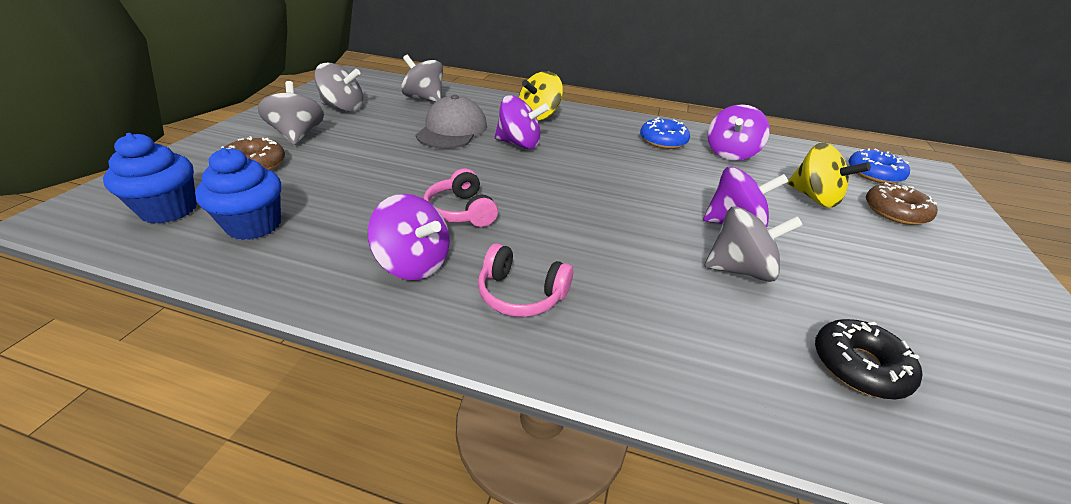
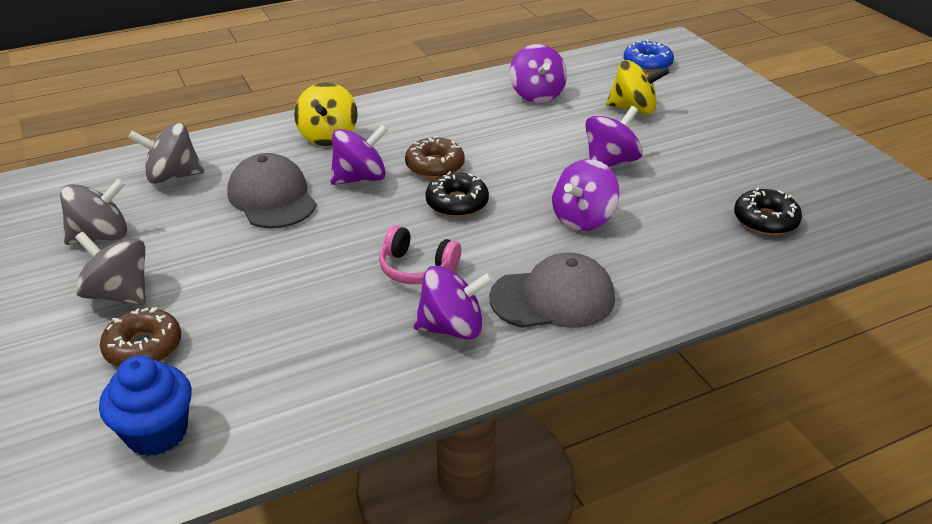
camera: 40 degrees left, 0 degrees up
(254, 225) = (269, 389): blue cupcake -> none
(521, 293) = (553, 298): pink headphones -> grey cap
(558, 188) = (457, 203): none -> black donut
(643, 250) = (583, 219): none -> purple spinning top
(663, 141) = (472, 108): blue donut -> none
(739, 269) = (652, 196): grey spinning top -> none
(895, 212) = (689, 94): brown donut -> brown donut (435, 166)

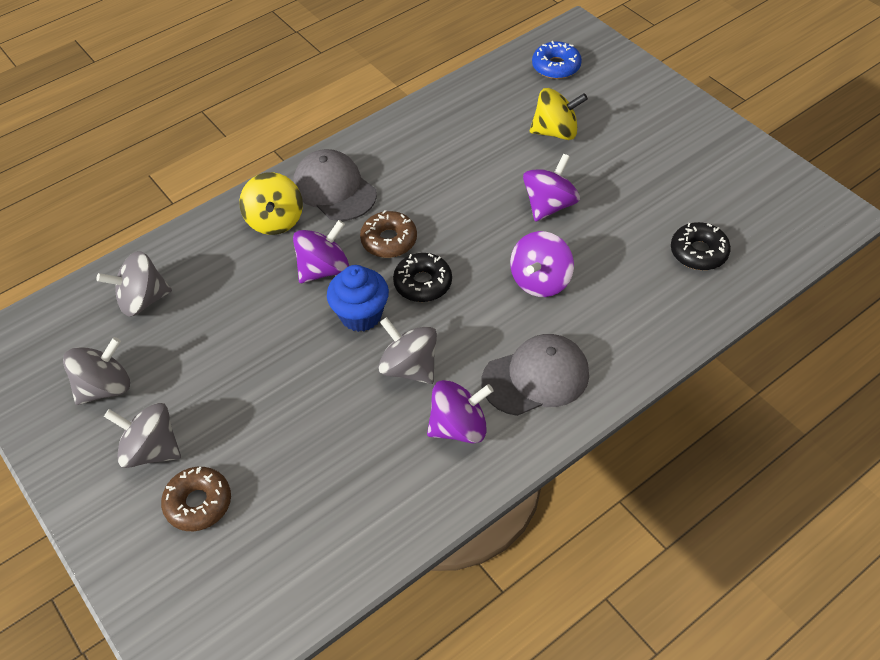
camera: 10 degrees left, 15 degrees up
(157, 433) = (246, 586): blue cupcake -> blue cupcake (361, 315)
(272, 197) = (249, 309): grey cap -> grey cap (334, 189)
(417, 268) = (409, 367): pink headphones -> grey spinning top
(536, 95) = (460, 128): purple spinning top -> none

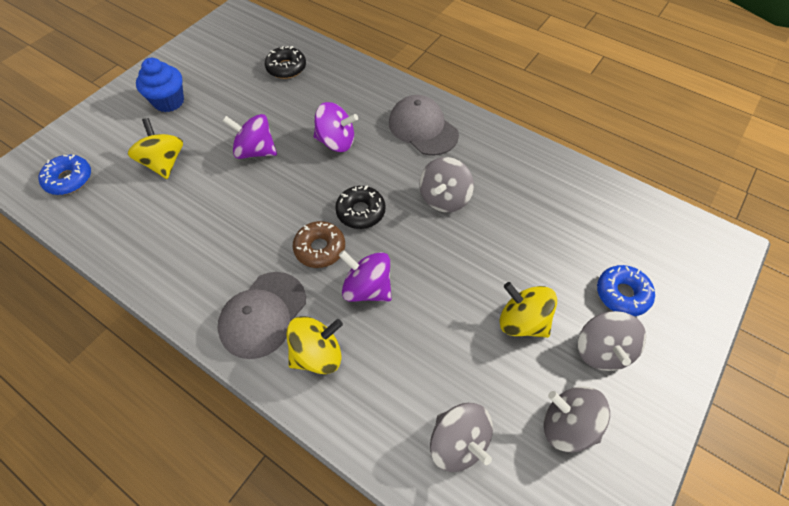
camera: 110 degrees left, 5 degrees up
(198, 503) = (622, 294): brown donut -> blue donut
(220, 389) = (522, 321): none -> yellow spinning top
(361, 315) = (407, 244): blue cupcake -> blue cupcake (169, 102)
(459, 427) = (480, 158): purple spinning top -> none

